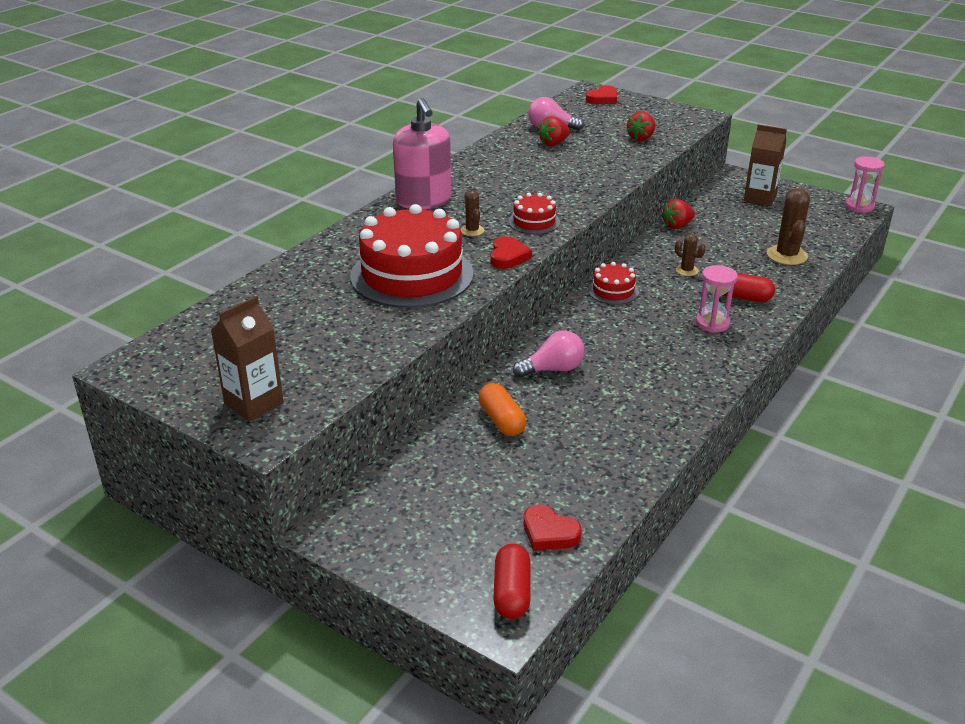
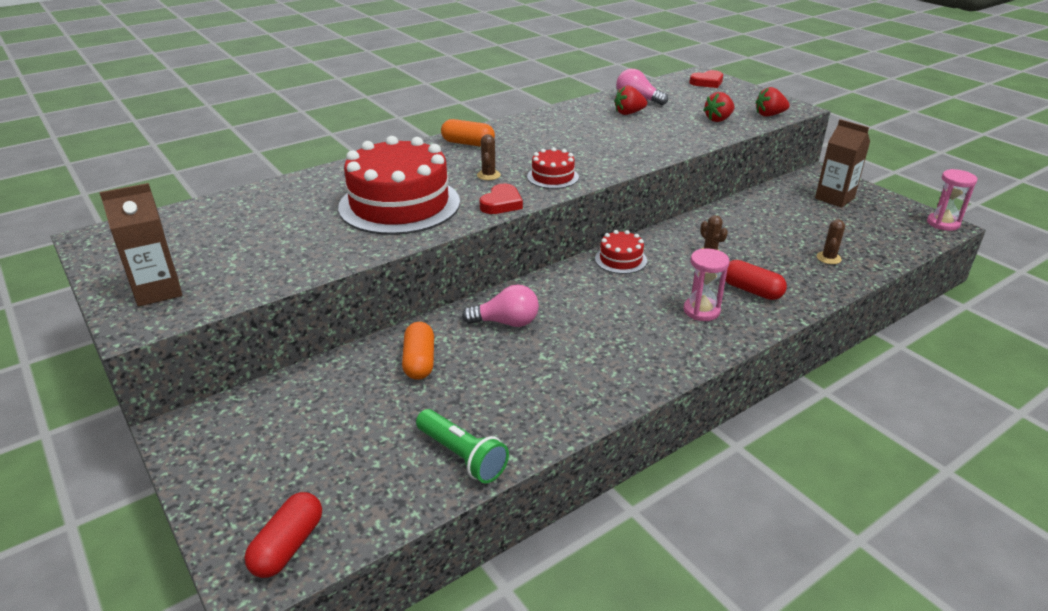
camera: 20 degrees right, 0 degrees up
(423, 201) = (468, 143): pink soap dispenser -> orange capsule
(549, 533) = (375, 490): red heart -> none
(600, 488) = (462, 456): none -> green flashlight
(677, 226) = (728, 210): red strawberry -> red strawberry (769, 115)
(786, 255) = (828, 258): brown cactus -> brown cactus, size x0.55

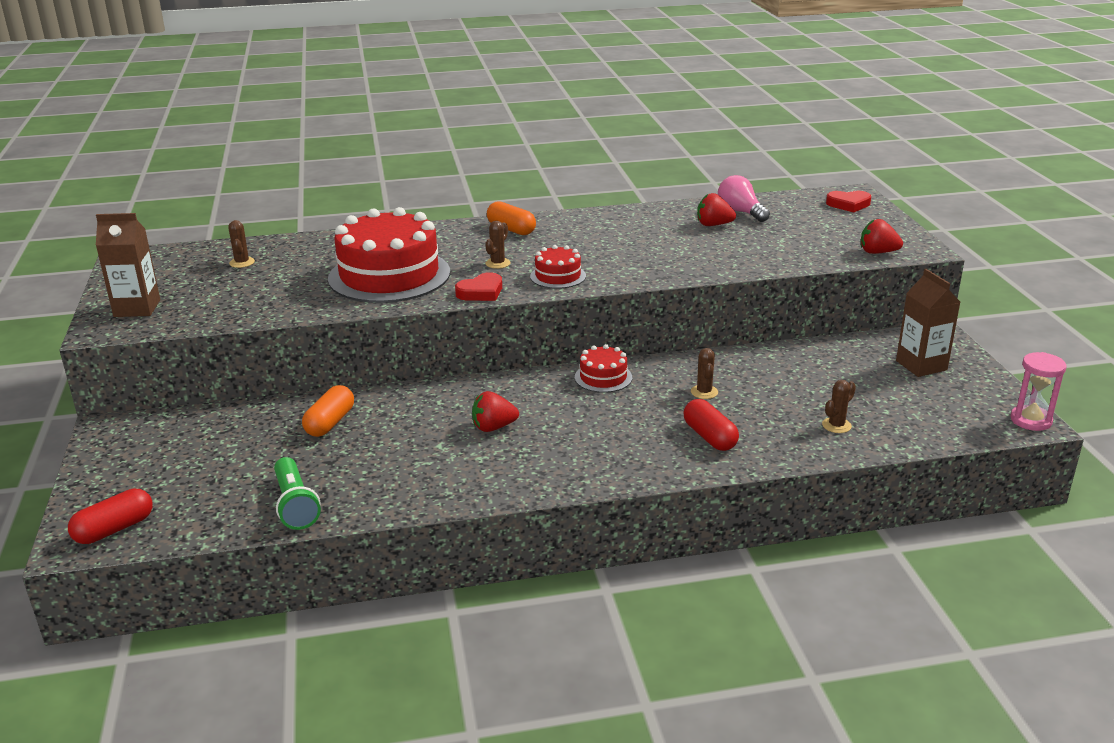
camera: 25 degrees right, 5 degrees down
(233, 220) = (242, 262): none -> brown cactus
(506, 322) = (435, 409): pink light bulb -> none
(701, 311) = (634, 443): pink hourglass -> none
(718, 119) = (808, 248): red strawberry -> red strawberry (493, 427)

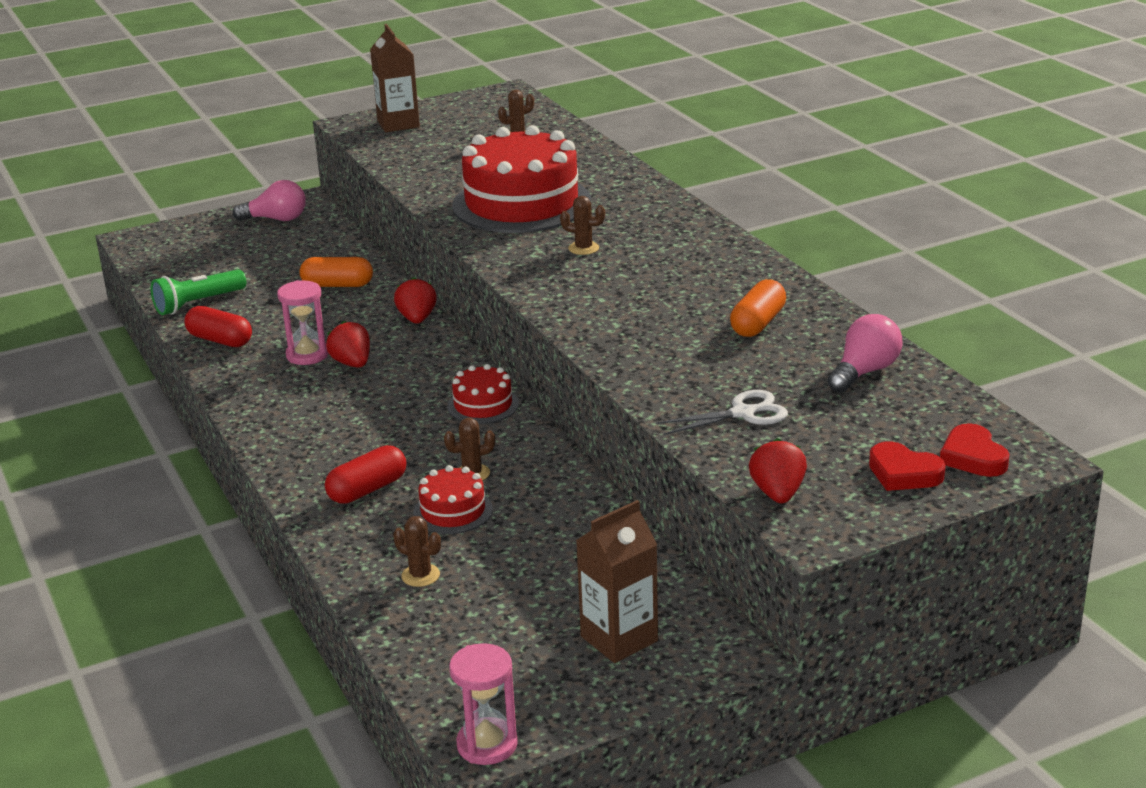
camera: 75 degrees right, 0 degrees up
(114, 529) = (155, 246): red capsule -> red capsule (220, 340)
(135, 446) = (276, 219): none -> pink light bulb
(460, 448) = (307, 355): none -> pink hourglass
(481, 292) = (501, 254): red heart -> red heart (903, 473)
(511, 229) = (690, 237): orange capsule -> orange capsule (758, 323)
(558, 276) = (565, 285): red cake -> red cake (453, 511)
(713, 225) = (798, 358): red strawberry -> red strawberry (417, 319)
(778, 248) = (742, 413): none -> white scissors

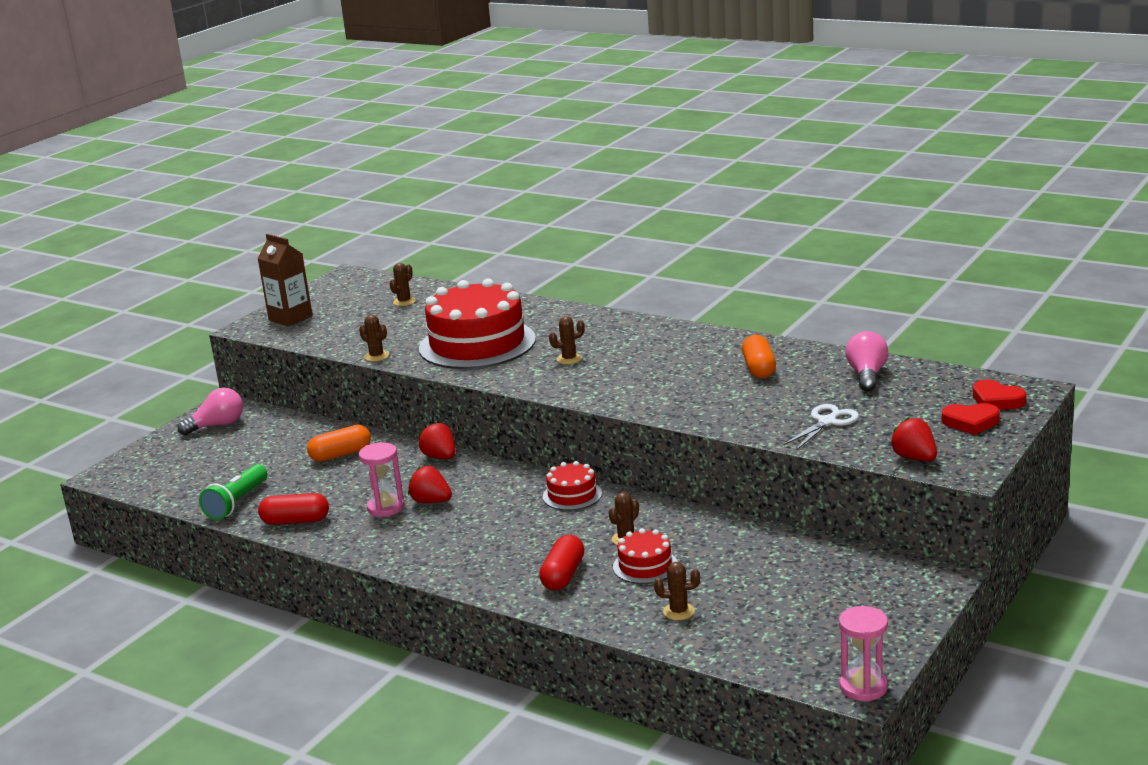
camera: 30 degrees left, 5 degrees down
(416, 188) = (376, 356): none -> brown cactus
(619, 639) = (862, 596): brown carton -> none

